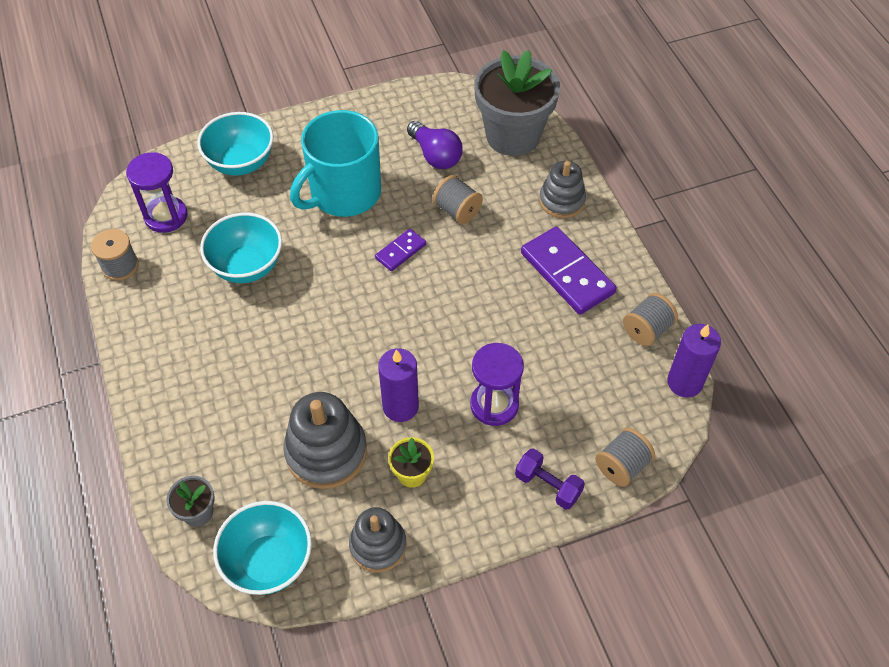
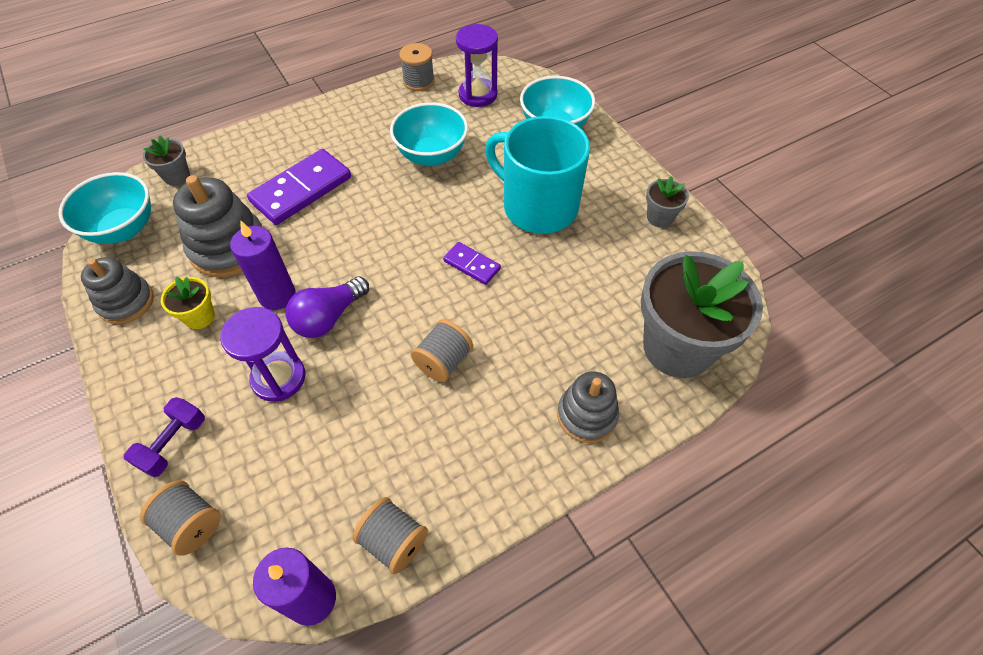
camera: 80 degrees right, 0 degrees up
(381, 114) = (660, 217): none -> grey flower pot
(435, 155) = (617, 274): purple light bulb -> purple light bulb (329, 317)
(457, 211) = (540, 307): grey spool -> grey spool (443, 361)
(567, 273) = (471, 434): purple domino -> purple domino (301, 190)

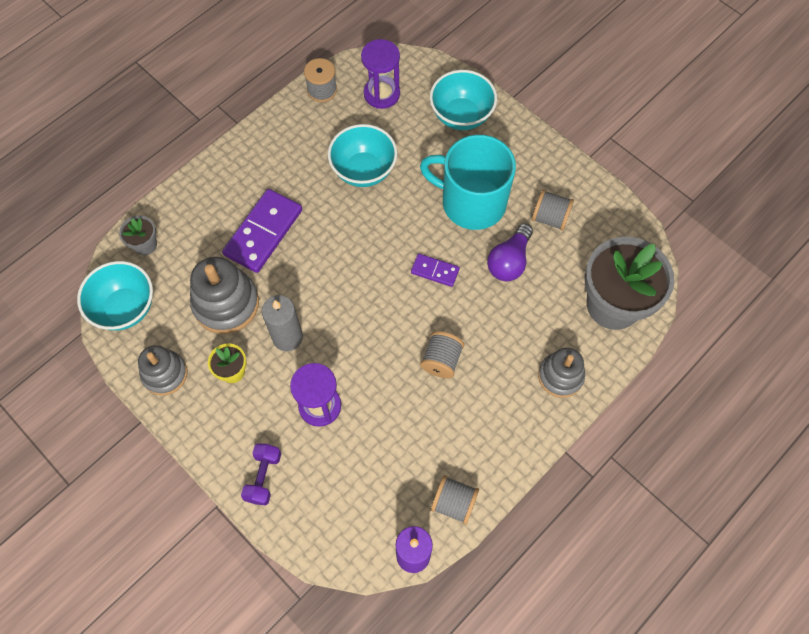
camera: 15 degrees left, 10 degrees up
(191, 524) = (306, 530): grey spool -> grey spool (550, 218)
(277, 295) = (287, 337): purple candle -> grey candle
(329, 317) = (337, 346): purple light bulb -> purple light bulb (509, 261)
(660, 217) = (573, 189): grey flower pot -> none

